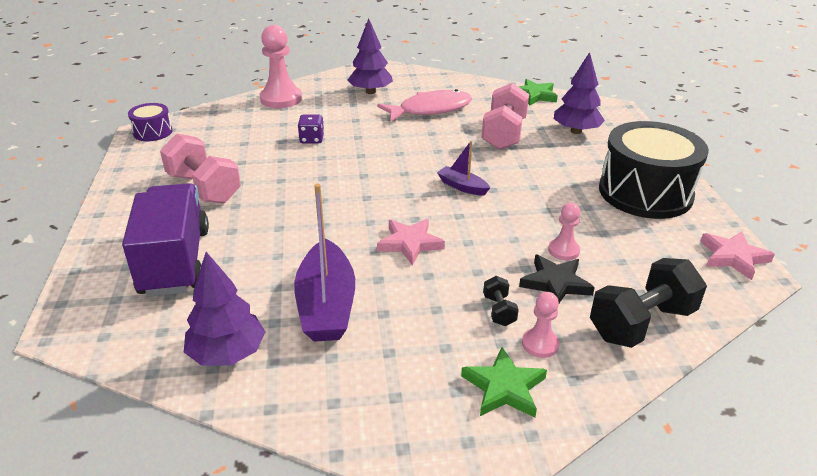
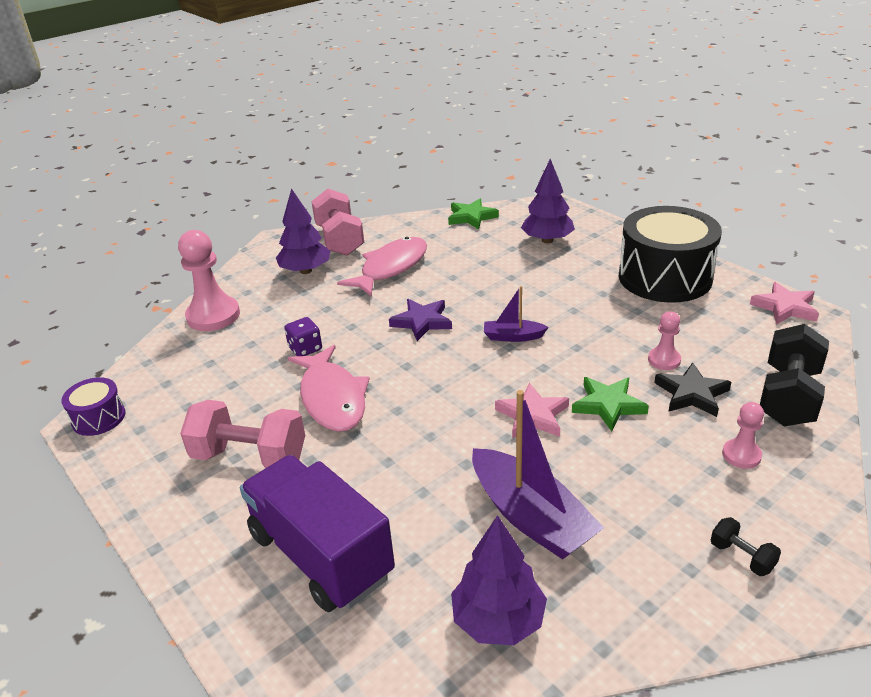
camera: 30 degrees left, 0 degrees up
(292, 175) = (332, 398): none -> pink fish
(408, 152) = (422, 322): none -> purple star
(499, 310) = (678, 442): black dumbbell -> black dumbbell (742, 557)
(504, 134) = (489, 267): pink dumbbell -> pink dumbbell (340, 240)
(504, 388) = (760, 509): green star -> green star (608, 405)

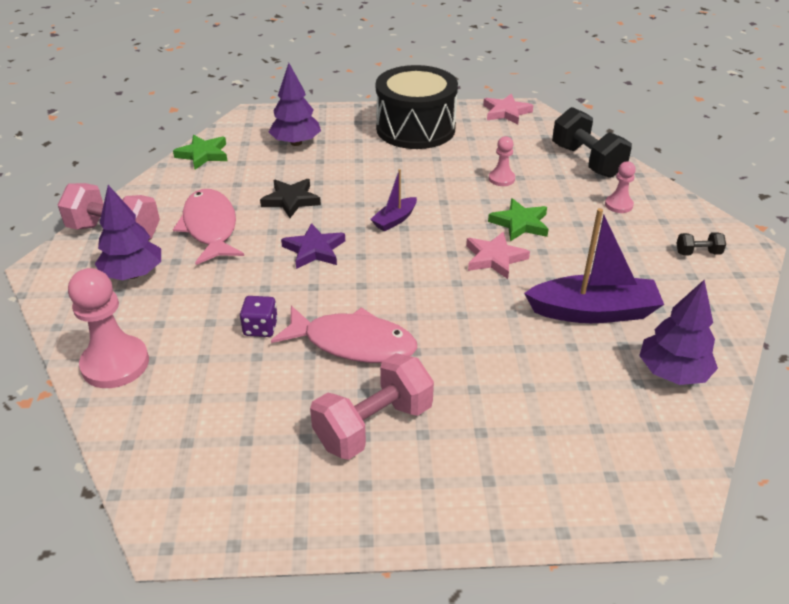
camera: 55 degrees left, 5 degrees up
(99, 418) = (179, 517): purple drum -> none
(320, 555) = (537, 432): purple truck -> none
(691, 394) = (546, 189): black star -> black star (291, 200)

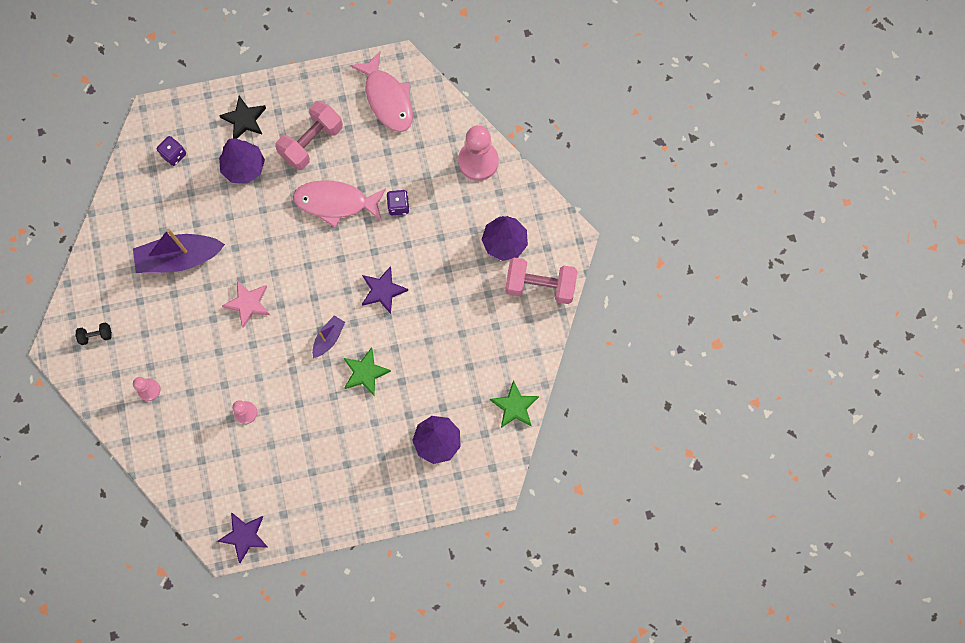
camera: 170 degrees right, 35 degrees up
(210, 227) = (469, 304): pink fish -> pink fish (387, 99)
(291, 200) = (417, 350): black star -> black star (244, 119)
(415, 128) = (330, 487): black drum -> none
(506, 112) = (244, 536): pink star -> purple star
(520, 223) = (229, 350): green star -> green star (365, 372)
(587, 161) = (170, 455): black dumbbell -> none
(618, 440) = (174, 155): none -> purple dice
(672, 373) = (135, 211): purple tree -> purple tree (244, 167)

